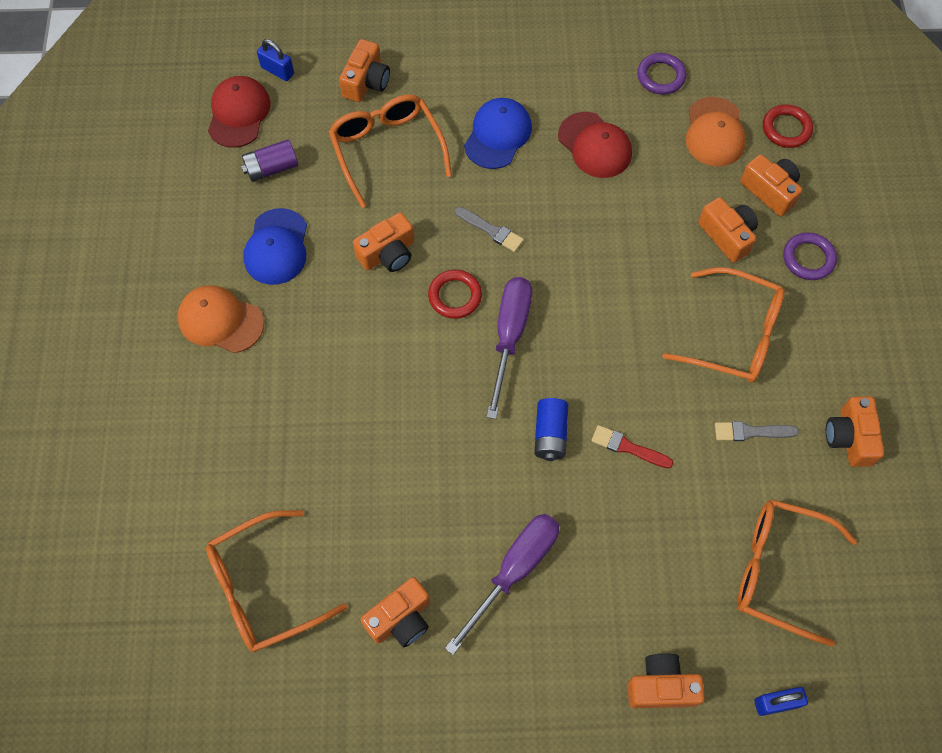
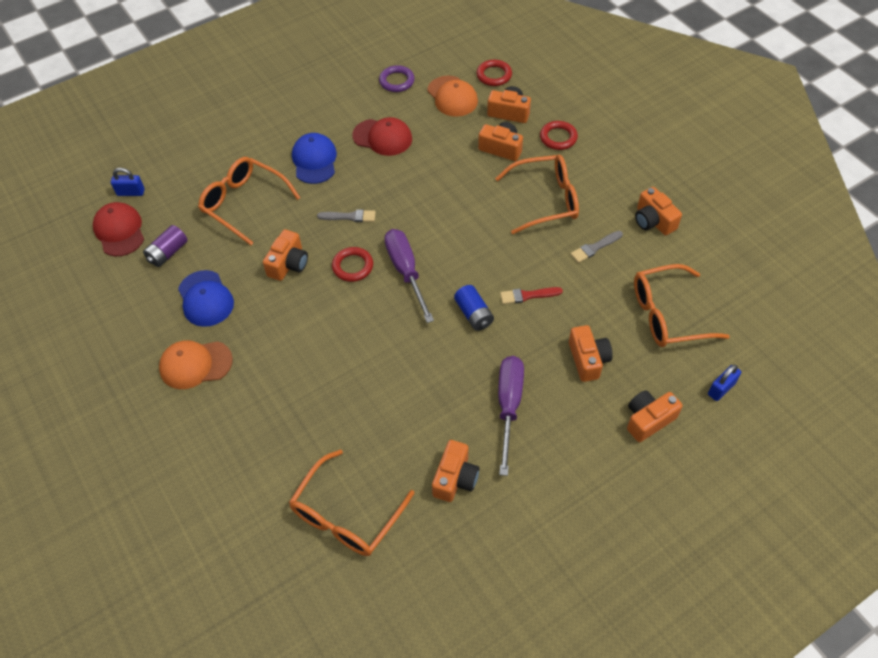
camera: 30 degrees left, 10 degrees down
(366, 82) = (201, 170): orange camera -> orange camera (588, 360)
(808, 258) = (558, 138): purple ring -> red ring

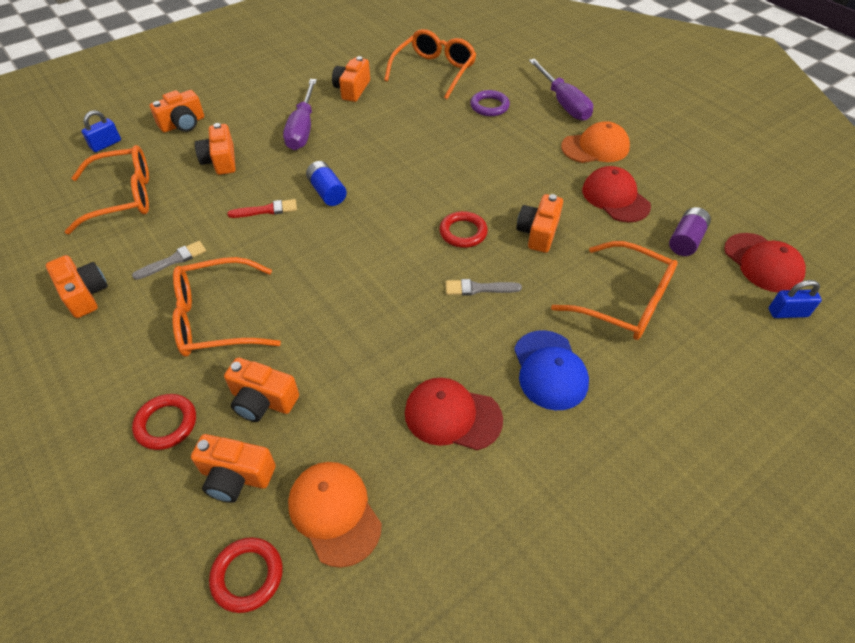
camera: 175 degrees right, 5 degrees down
(205, 299) = (615, 198): blue cap -> red cap
(397, 81) = (442, 552): purple ring -> purple ring (489, 106)
(406, 272) = (401, 229): purple screwdriver -> purple screwdriver (563, 103)

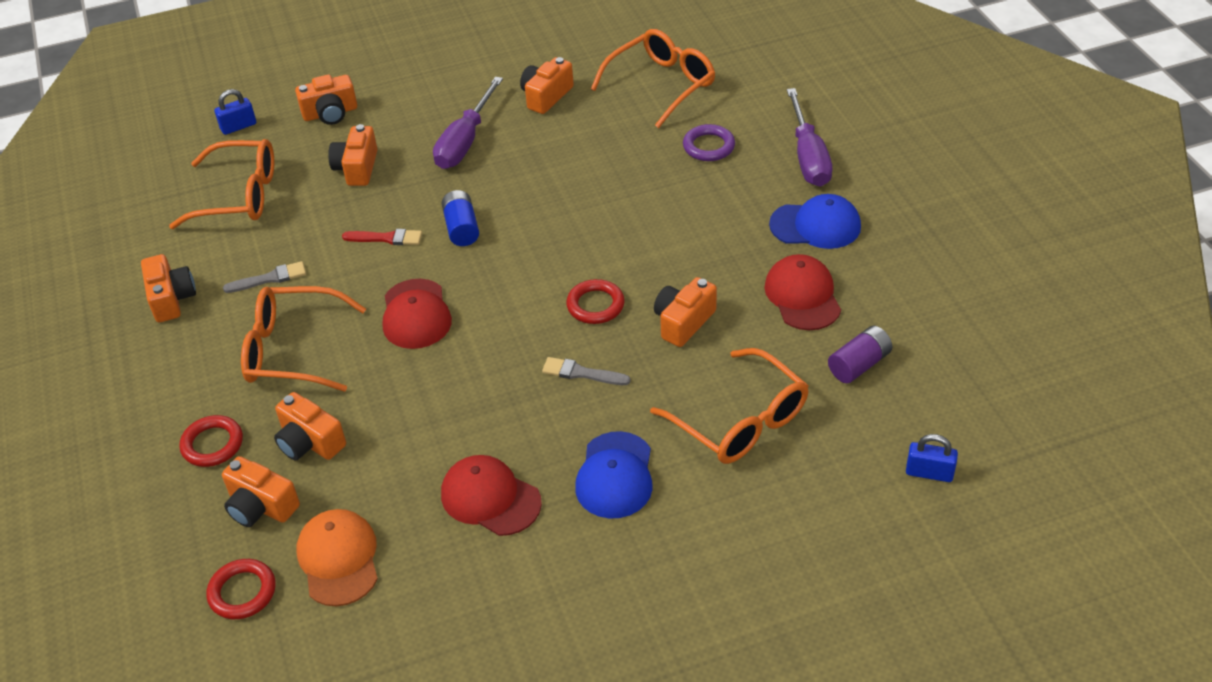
camera: 20 degrees right, 5 degrees down
(595, 147) = (815, 225): orange cap -> blue cap
(763, 263) = (939, 410): red cap -> red cap (416, 314)

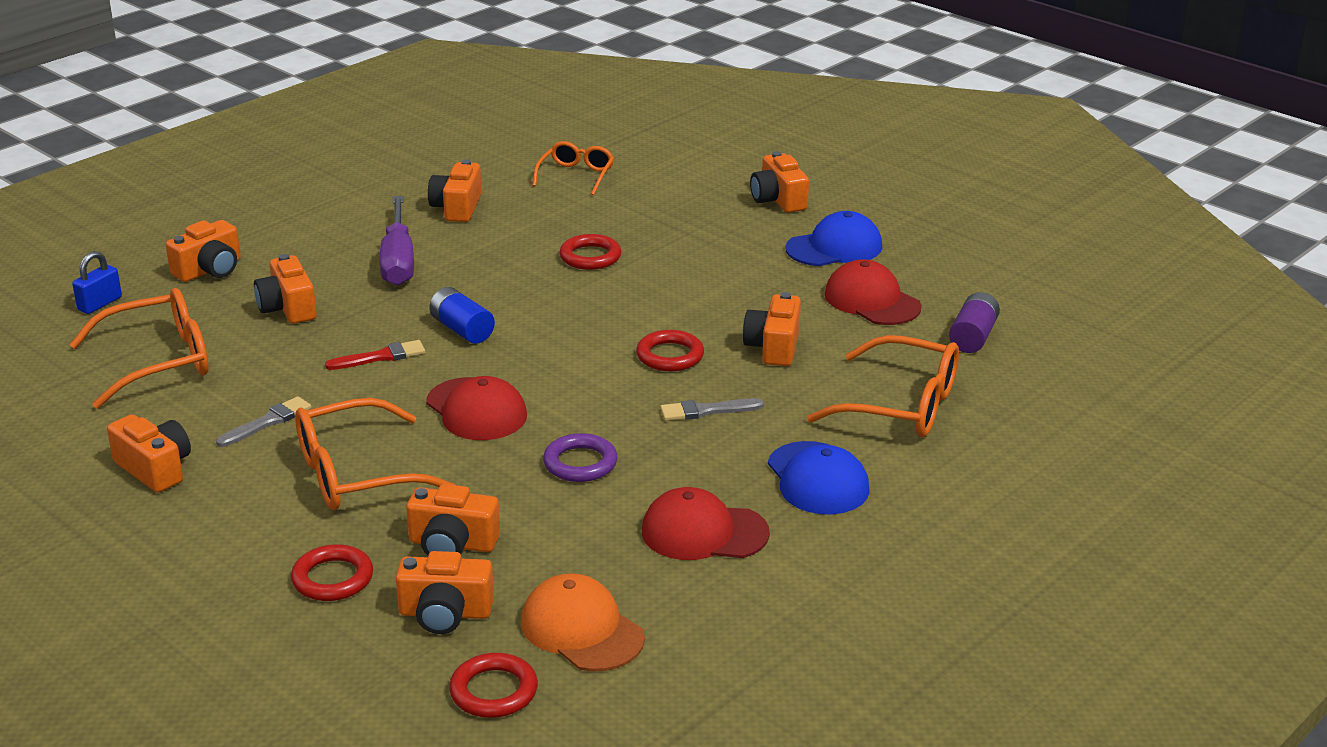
camera: 30 degrees left, 15 degrees down
(610, 178) = (590, 257): none -> red ring
(662, 85) = (576, 175): orange glasses -> orange glasses, size x0.61
(708, 146) = (671, 212): purple ring -> purple ring (580, 463)
(808, 156) = (778, 200): purple screwdriver -> orange camera
(929, 473) = (1110, 396): blue padlock -> none

